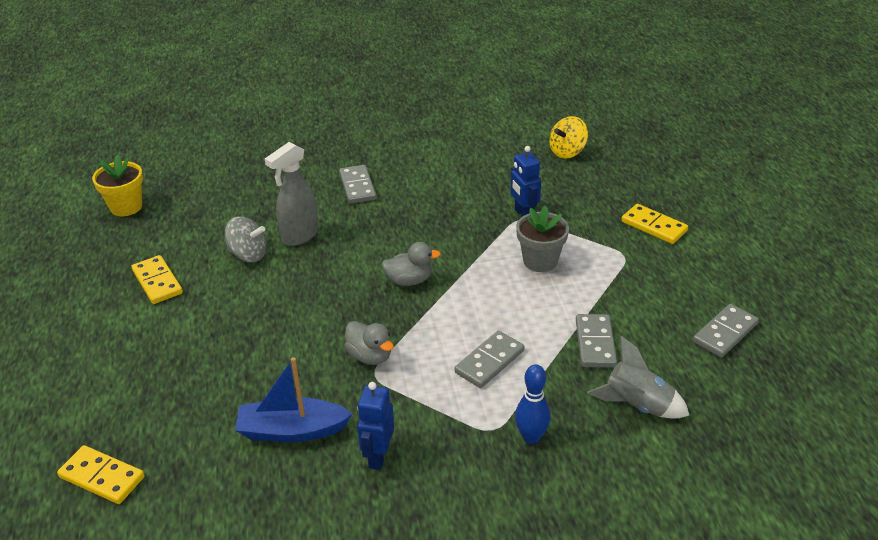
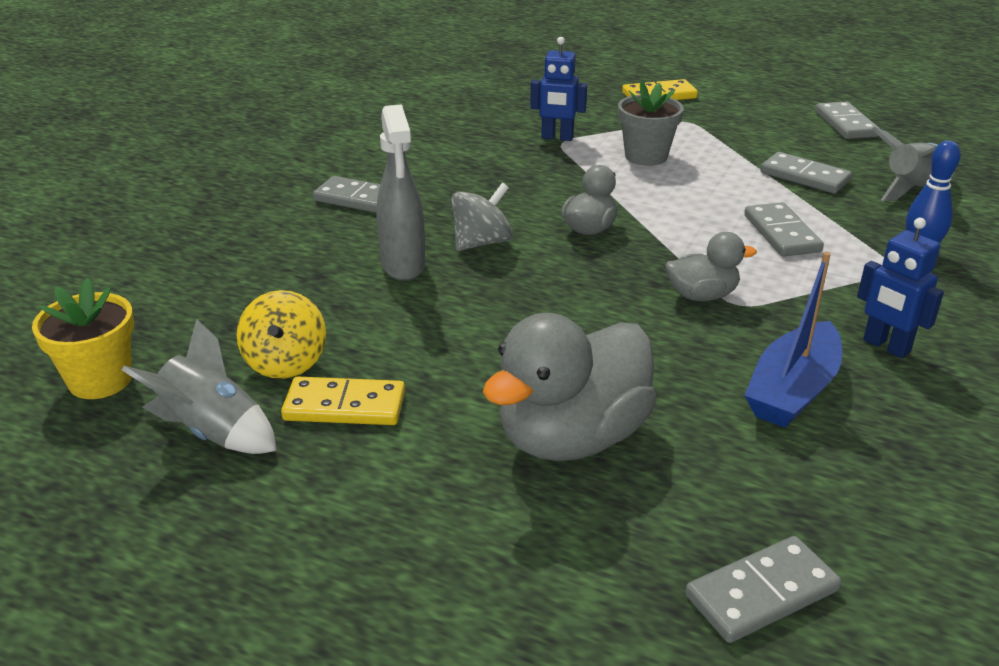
camera: 55 degrees left, 5 degrees down
(102, 477) = (762, 593): yellow domino -> grey domino
(111, 256) = (213, 432): none -> grey rocket
(184, 364) = (572, 437): none -> grey duck
(248, 255) = (389, 313): grey spinning top -> grey spinning top (481, 243)
(567, 152) = (483, 86): yellow spinning top -> yellow spinning top (285, 362)

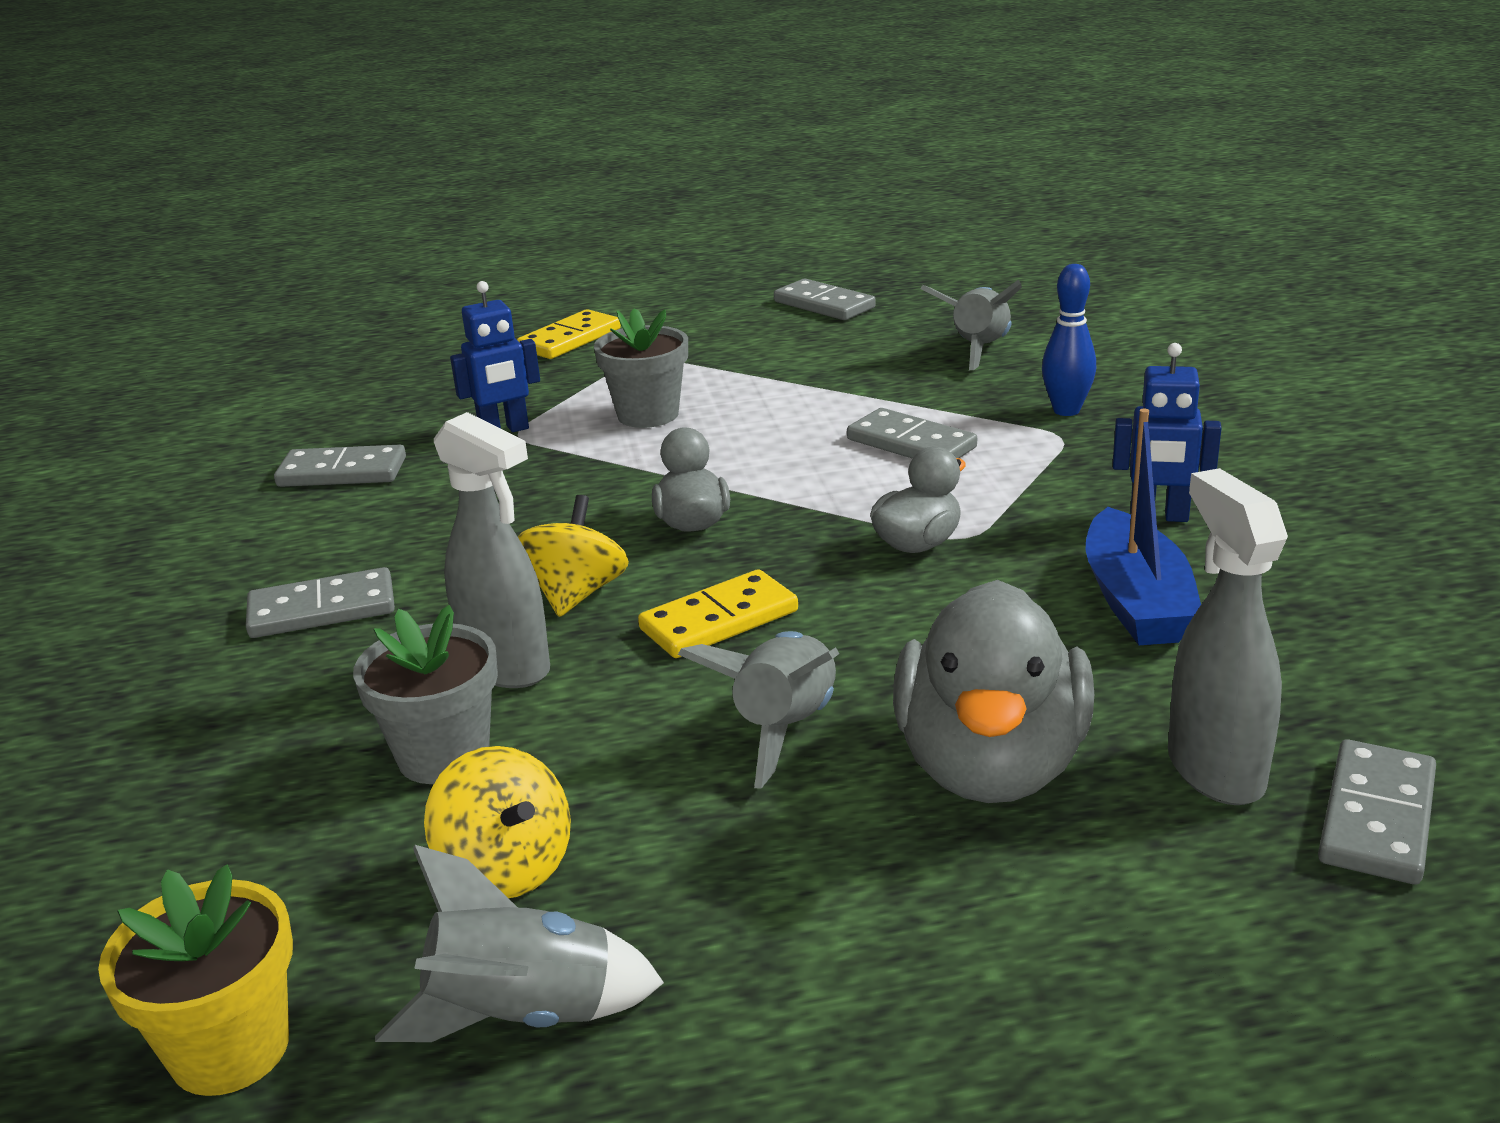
camera: 35 degrees left, 5 degrees down
(324, 296) = (443, 755): none -> grey flower pot
(345, 406) = (669, 878): yellow domino -> yellow domino (719, 620)
(481, 243) = (576, 594): grey spinning top -> yellow spinning top
(492, 362) = (784, 728): none -> grey rocket
(698, 509) = (1214, 770): none -> grey spray bottle
(804, 176) = (855, 374): grey domino -> grey domino (342, 472)

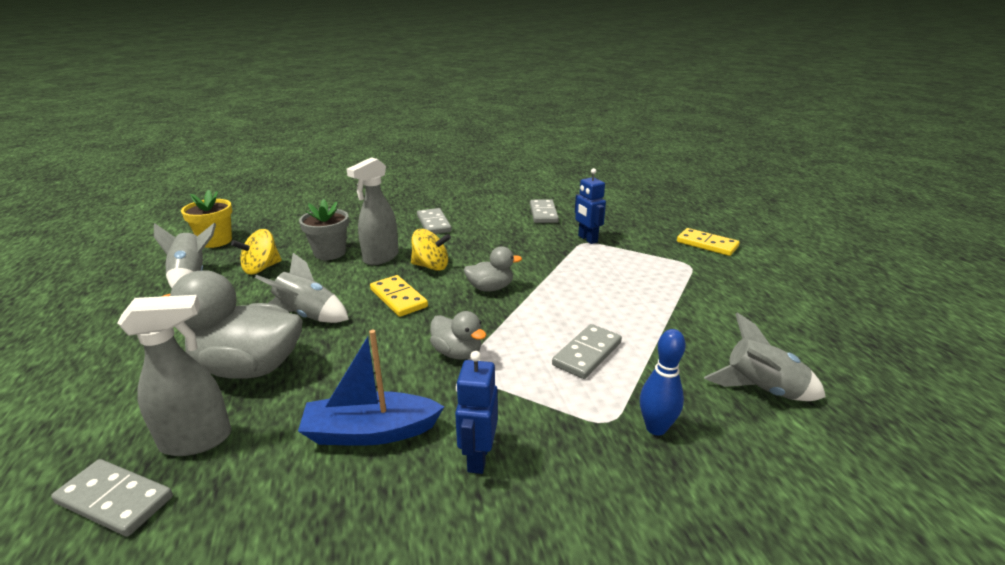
camera: 85 degrees right, 0 degrees up
(648, 414) = (613, 271): grey flower pot -> none
(824, 305) = (817, 321): grey domino -> none

